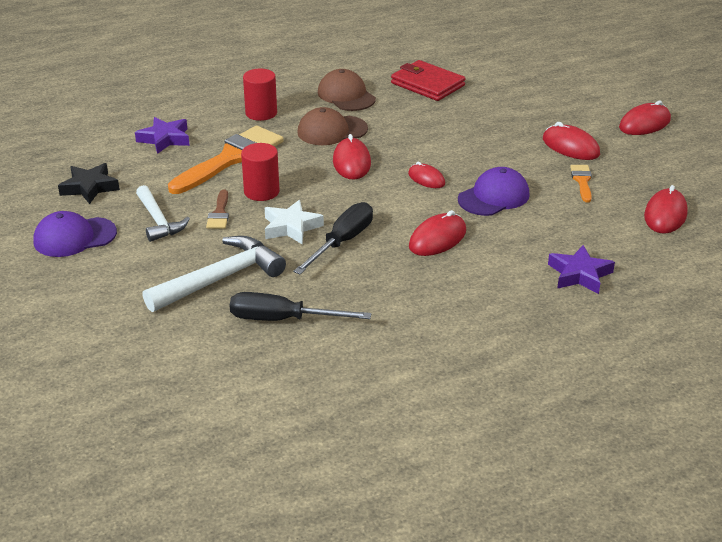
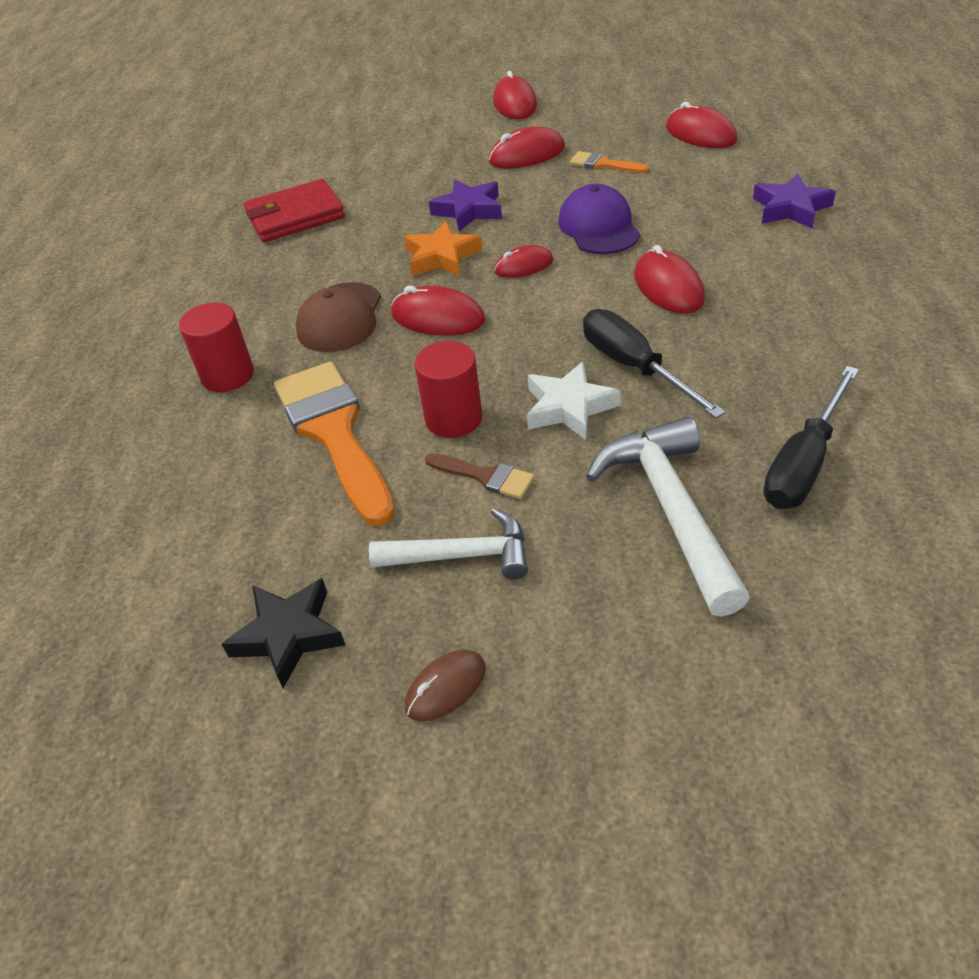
camera: 60 degrees left, 10 degrees up
(74, 237) = (446, 687): purple cap -> brown mouse
(165, 139) = (208, 501): purple star -> purple star (469, 210)
(346, 95) = (257, 286): brown cap -> none
(416, 147) = (441, 257): none -> orange star

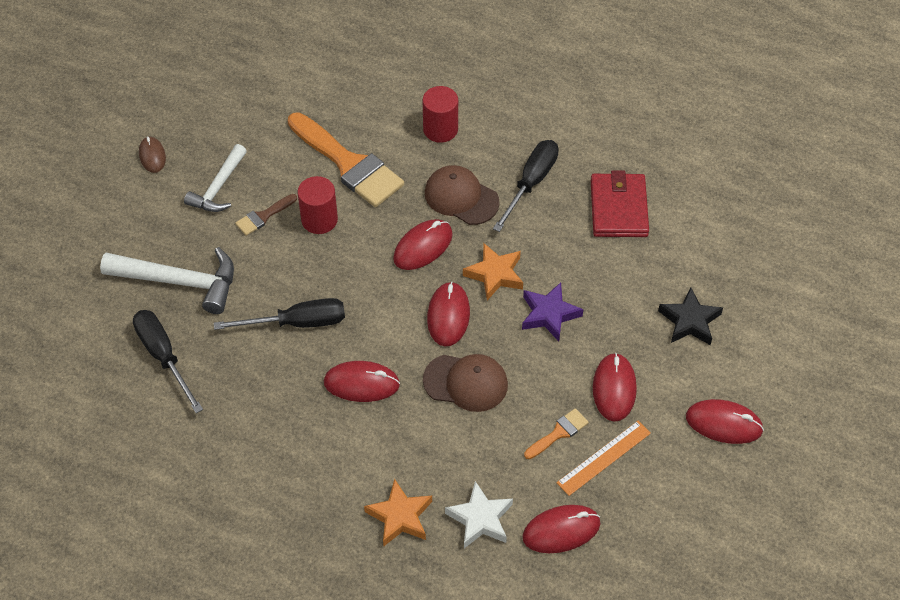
camera: 110 degrees right, 10 degrees up
(288, 278) = (531, 183): none -> black screwdriver
(288, 635) = (222, 111): black star -> black star (689, 321)
(334, 433) = (348, 164): orange brush -> orange brush turned 45 degrees clockwise
(524, 266) = (448, 316): red mouse -> red mouse, size x1.52
(569, 407) = (287, 275): white star -> white star (480, 519)
(599, 227) = (466, 382): purple cap -> brown cap
(606, 138) = (604, 458): none -> orange ruler
(790, 208) = (400, 516): purple star -> orange star

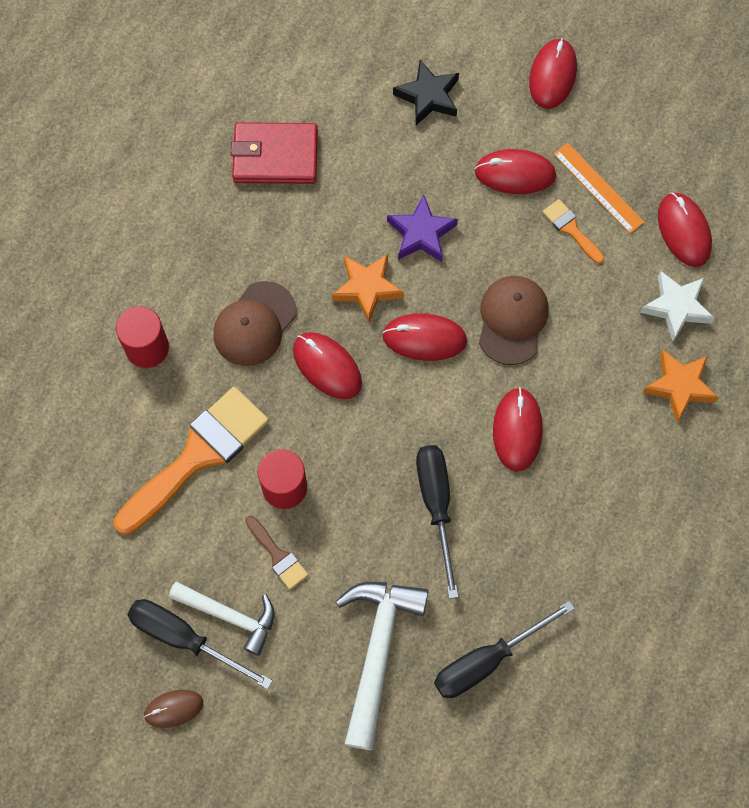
camera: 90 degrees left, 15 degrees up
(531, 183) = (235, 247): black screwdriver -> black screwdriver (184, 638)

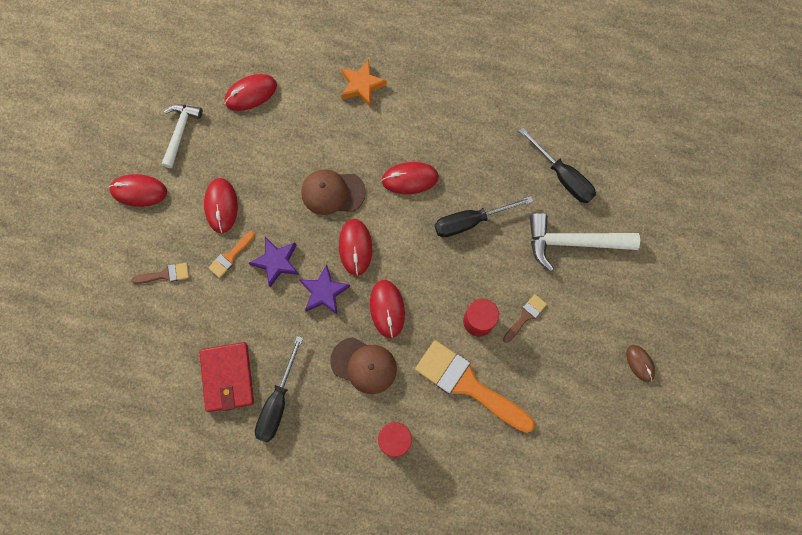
camera: 100 degrees left, 5 degrees up
(184, 638) = (593, 366): black screwdriver -> black screwdriver (278, 402)
(230, 616) = (572, 339): white hammer -> white hammer (180, 132)
(327, 366) = (387, 309): red mouse -> red mouse turned 45 degrees counterclockwise
(367, 288) = (324, 292): orange star -> purple star
(428, 96) = (165, 274): black star -> brown brush
(571, 229) = (259, 164): orange brush -> orange brush (230, 256)
(598, 188) = (225, 150): orange ruler -> none
(676, 307) = (307, 92): white star -> none

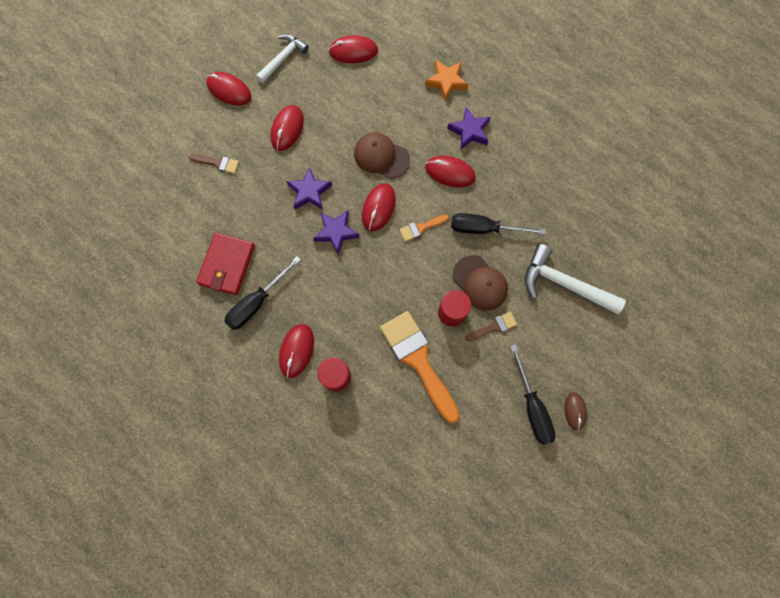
camera: 25 degrees right, 0 degrees up
(230, 256) = (275, 171): orange brush -> orange brush (421, 228)
(364, 365) = (340, 305): brown cap -> brown cap (480, 283)
(387, 309) = (381, 268): red mouse -> red mouse (296, 351)
(409, 127) = (469, 131): none -> purple star
(562, 176) = (581, 226): black screwdriver -> black screwdriver (532, 406)

